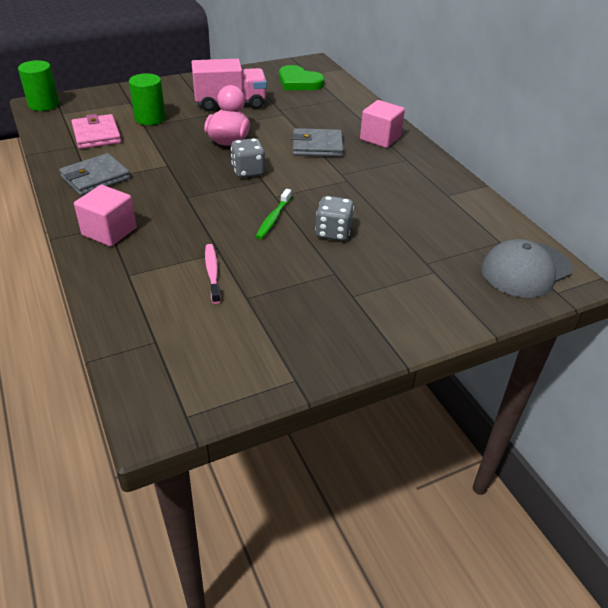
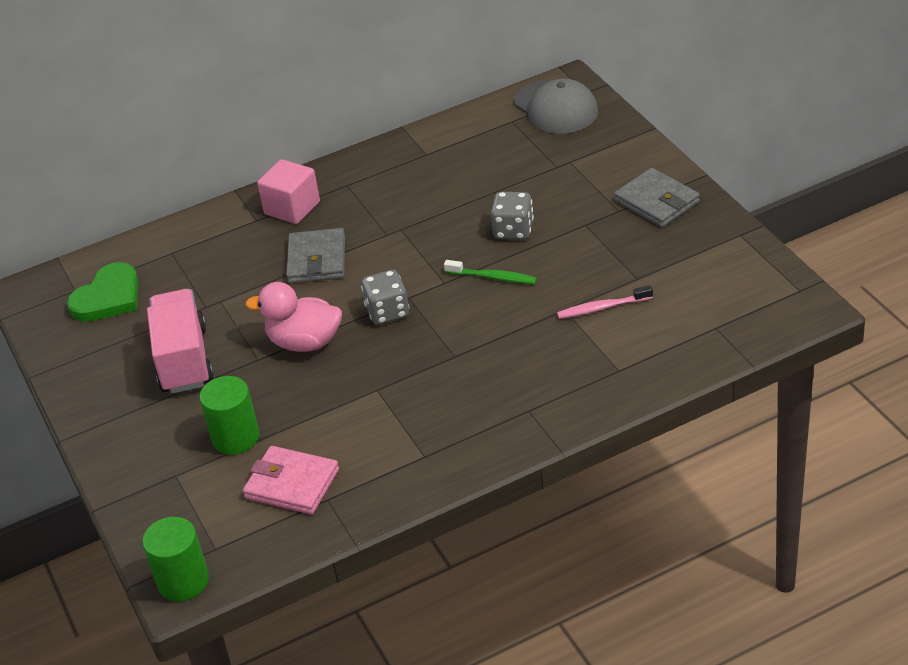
camera: 85 degrees left, 0 degrees up
(95, 178) = (417, 451): grey wallet -> grey wallet (657, 202)
(96, 135) = (292, 484): pink wallet -> pink wallet turned 45 degrees clockwise
(109, 231) = (540, 405): pink cube -> none

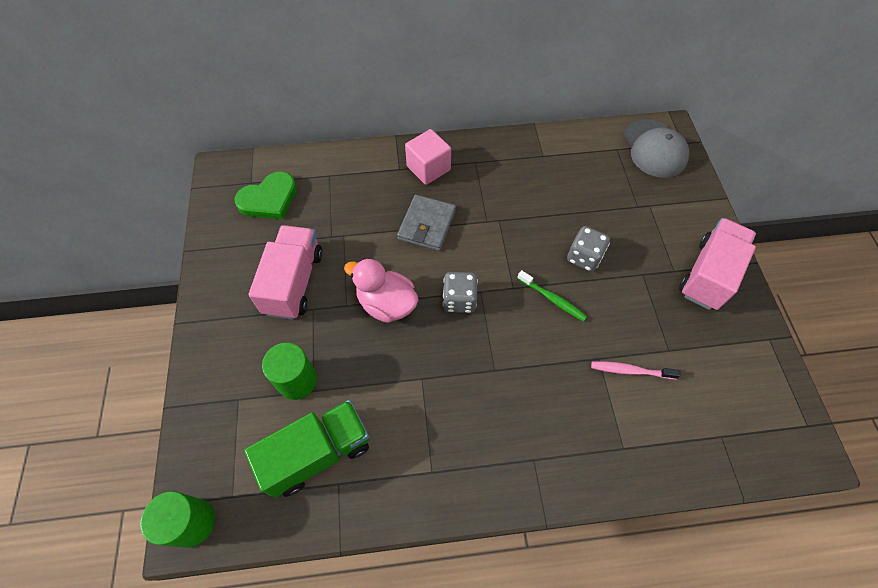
camera: 15 degrees right, 20 degrees up
(292, 484) = (318, 453): pink wallet -> green truck
(657, 202) = (708, 274): grey wallet -> pink truck

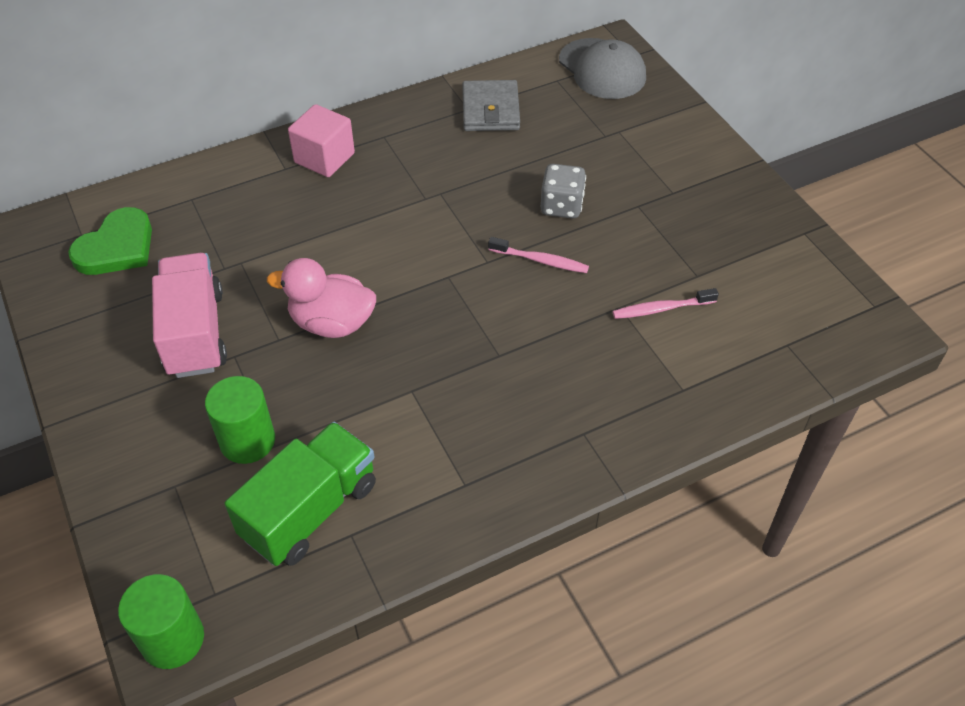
camera: 20 degrees left, 10 degrees down
(427, 225) = (349, 222): grey wallet -> grey wallet (490, 110)
(459, 300) = (425, 293): grey dice -> none
(552, 299) = (540, 261): green toothbrush -> pink toothbrush
(708, 274) = (713, 186): pink truck -> none

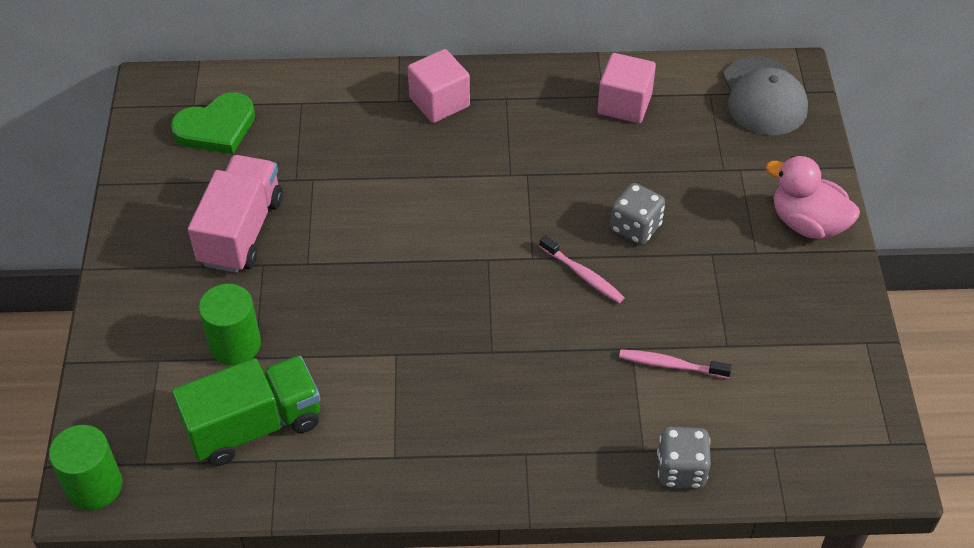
camera: 25 degrees right, 0 degrees up
(332, 323) = (361, 265): pink duck -> pink duck (807, 223)
(490, 110) = (624, 104): grey wallet -> pink cube
(725, 394) = (681, 470): none -> grey dice

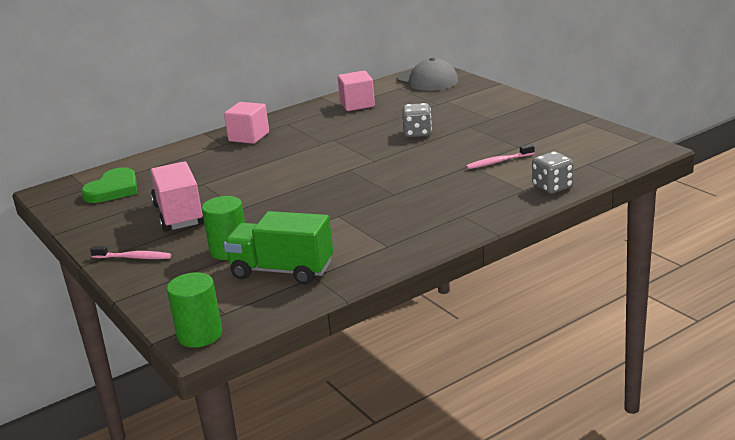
camera: 30 degrees left, 25 degrees down
(254, 425) = (282, 271): green truck -> green truck turned 105 degrees counterclockwise
(583, 275) = (410, 155): pink toothbrush -> pink toothbrush (134, 258)
(807, 223) = (503, 103): pink duck -> none

